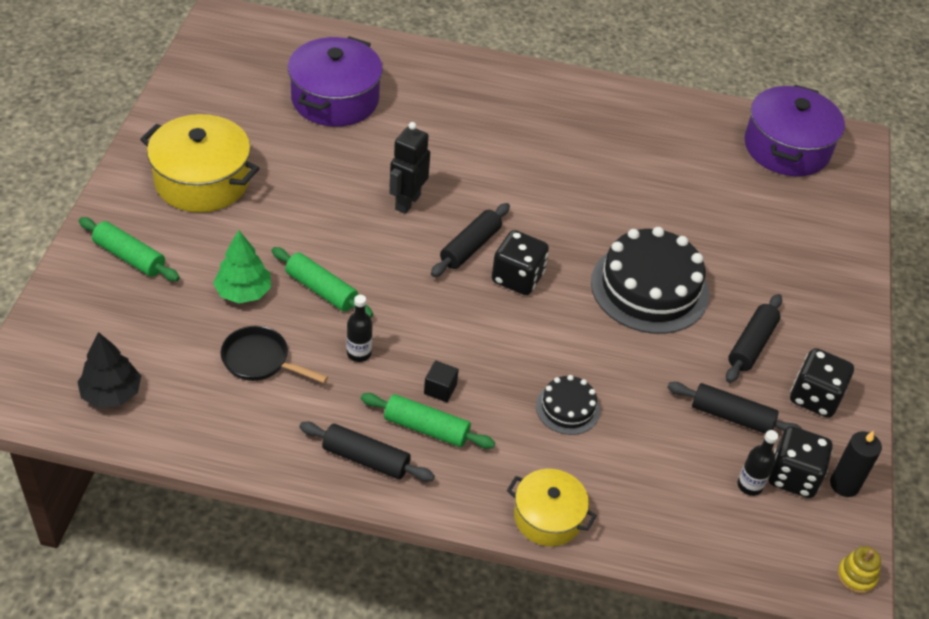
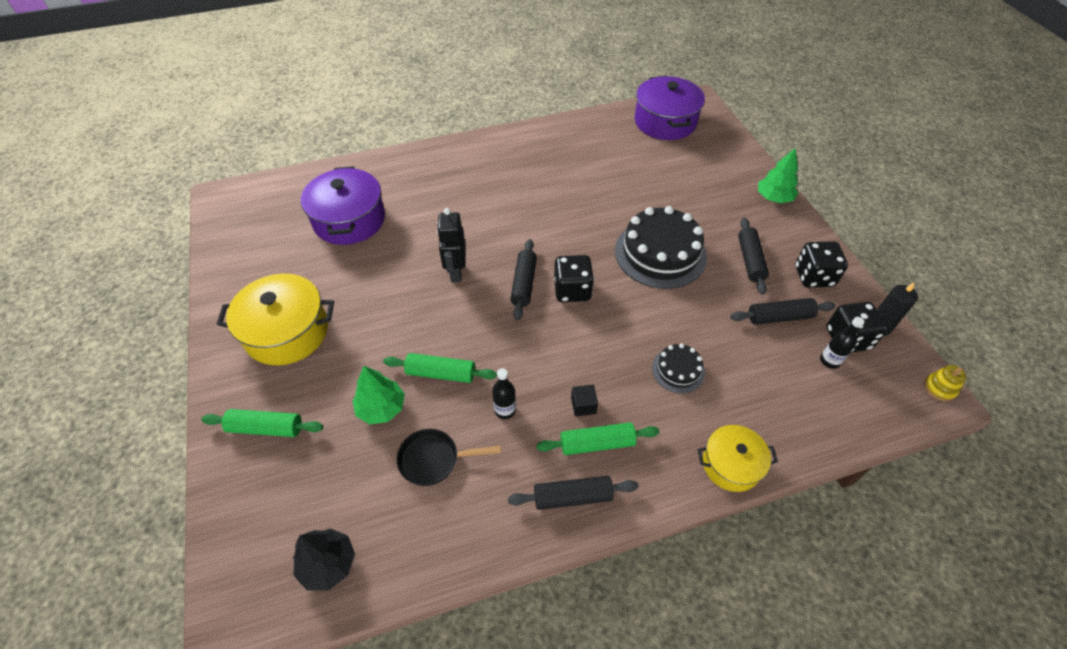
camera: 25 degrees left, 5 degrees up
(847, 294) = (774, 198): none -> green tree

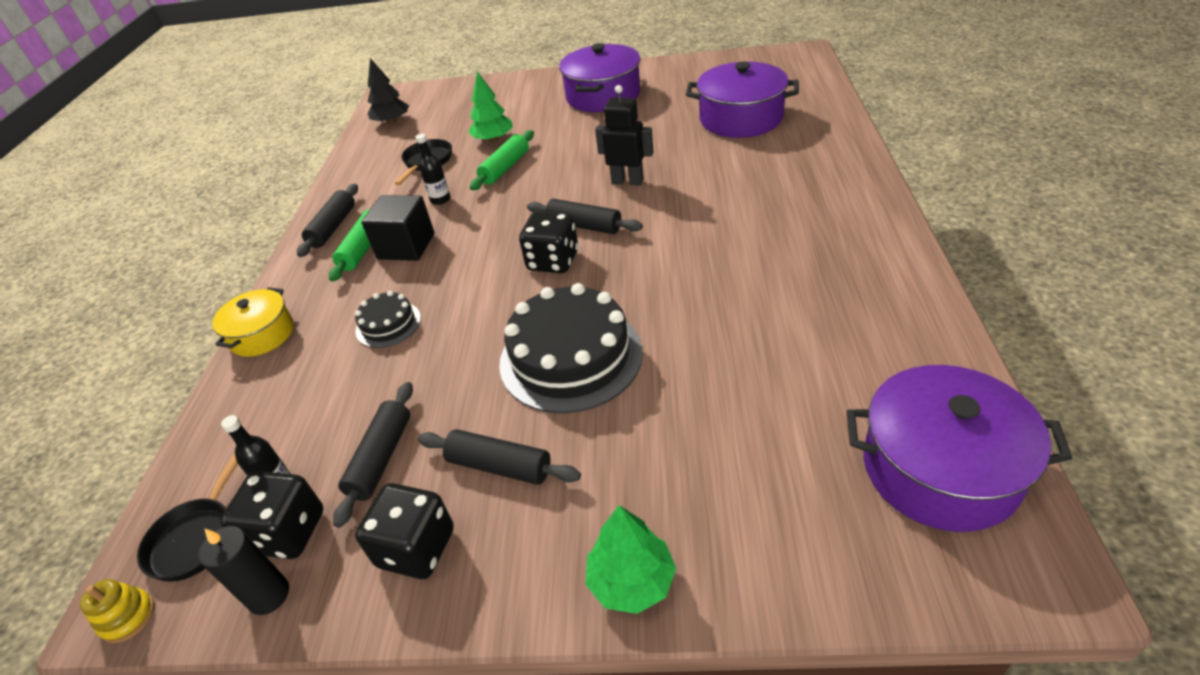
camera: 115 degrees right, 10 degrees down
(266, 428) = (514, 94): green rolling pin -> none
(287, 332) = (603, 96): yellow pot -> purple pot
(583, 405) = (406, 246): black cube -> black cube, size x1.97
(884, 385) = (197, 537): none -> black pan

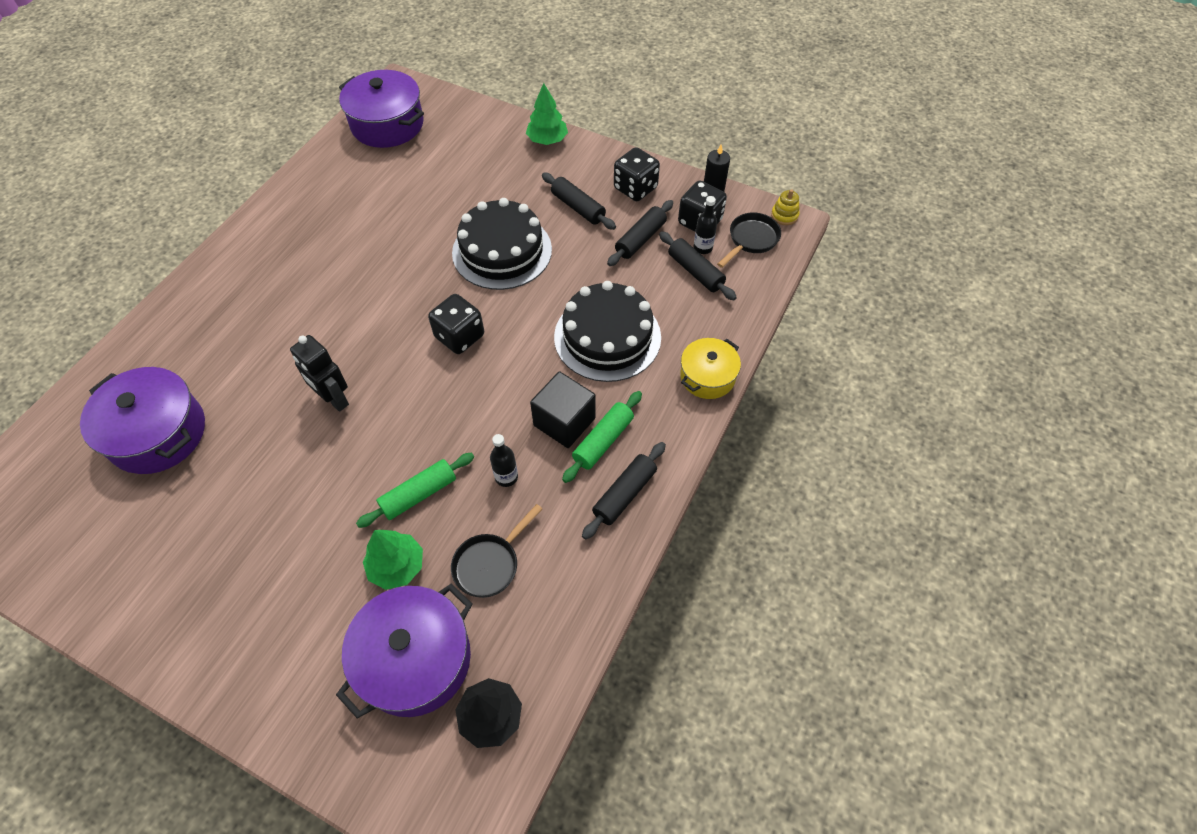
camera: 160 degrees left, 15 degrees up
(388, 324) = (607, 337): black cake -> black cake, size x2.00
(584, 226) = (411, 362): black rolling pin -> black rolling pin (695, 272)
(603, 96) = (219, 585): purple pot -> purple pot (415, 659)

